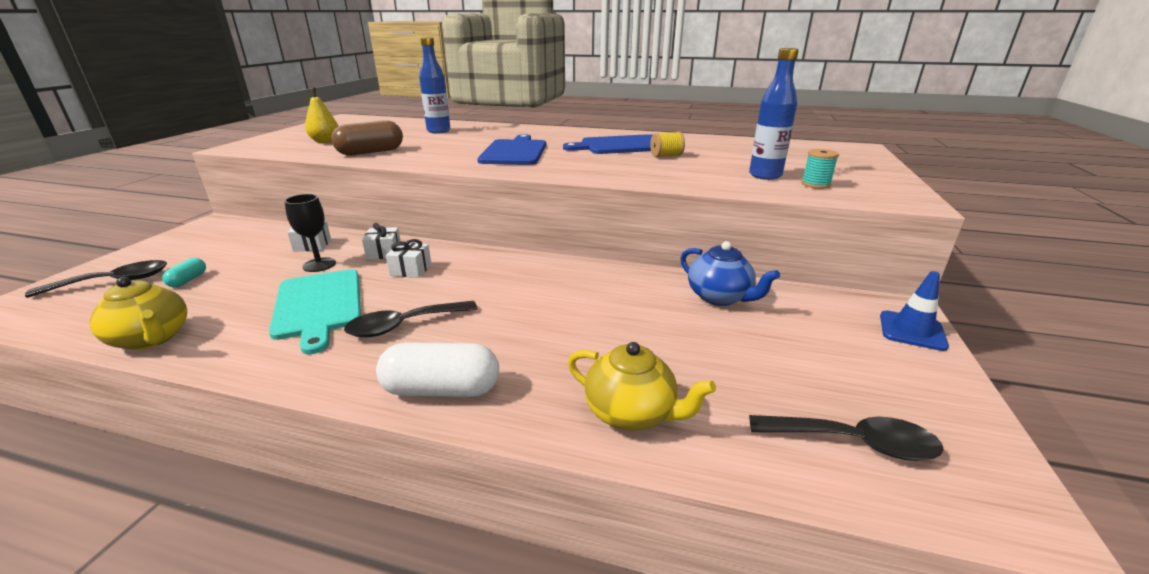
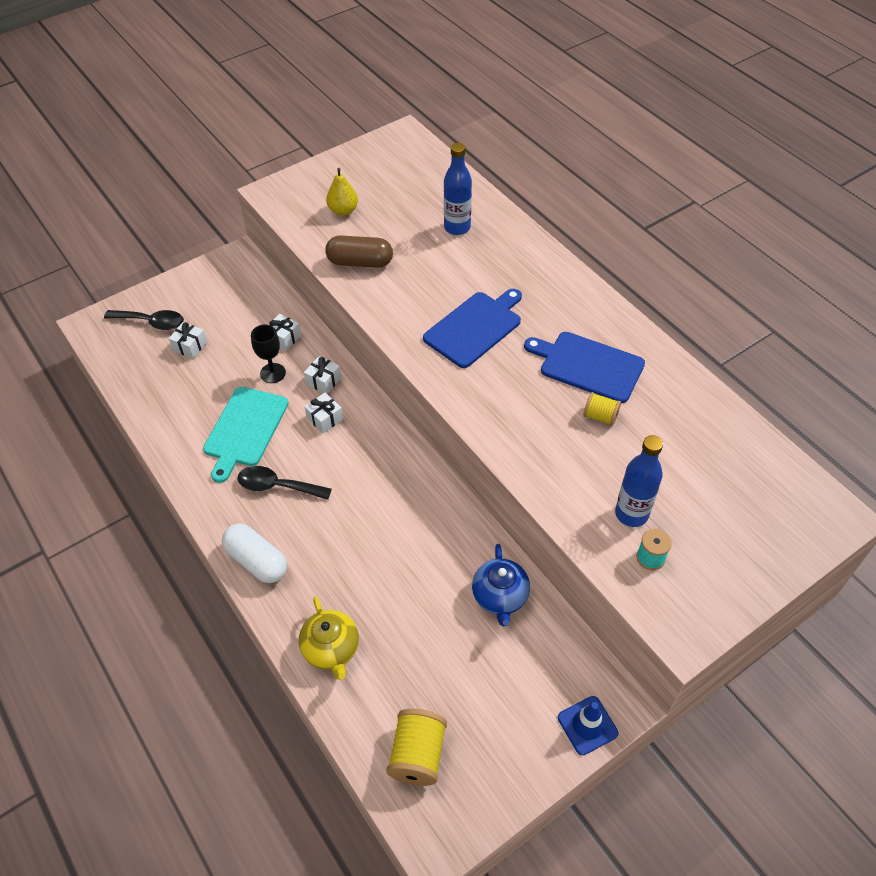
camera: 40 degrees right, 25 degrees up
(152, 339) = (149, 410): yellow teapot -> none
(188, 280) = (190, 346): turquoise capsule -> white gift
(854, 442) = (418, 754): black spoon -> yellow spool

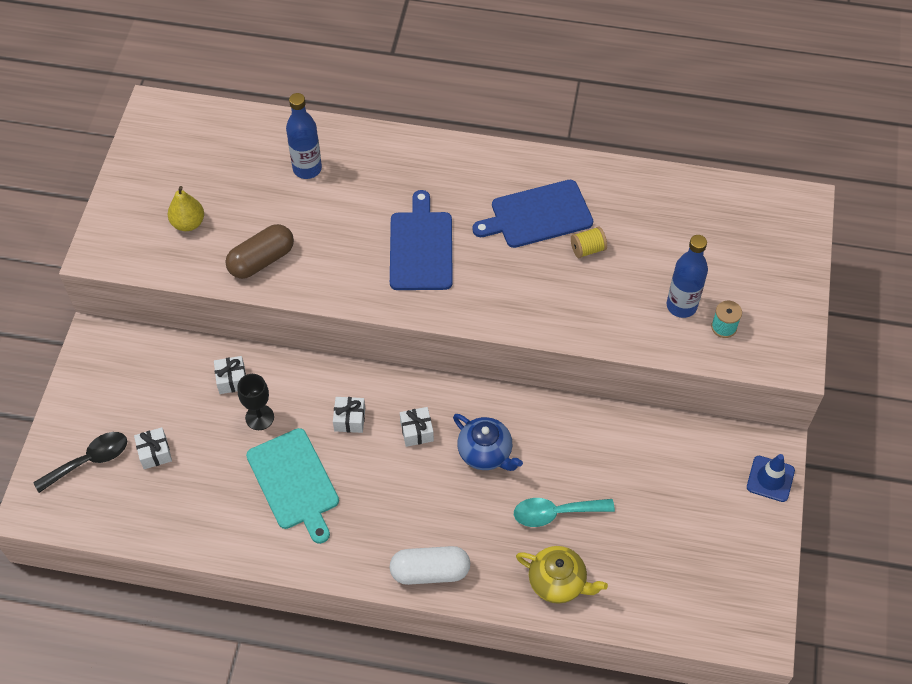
camera: 45 degrees left, 5 degrees up
(277, 486) = (376, 504): black spoon -> none
(323, 381) = (311, 389): white gift -> white gift (416, 431)
(387, 598) = (555, 513): none -> turquoise spoon
(418, 754) = (691, 595): yellow spool -> none
(500, 597) = (629, 443): blue teapot -> blue teapot (485, 453)

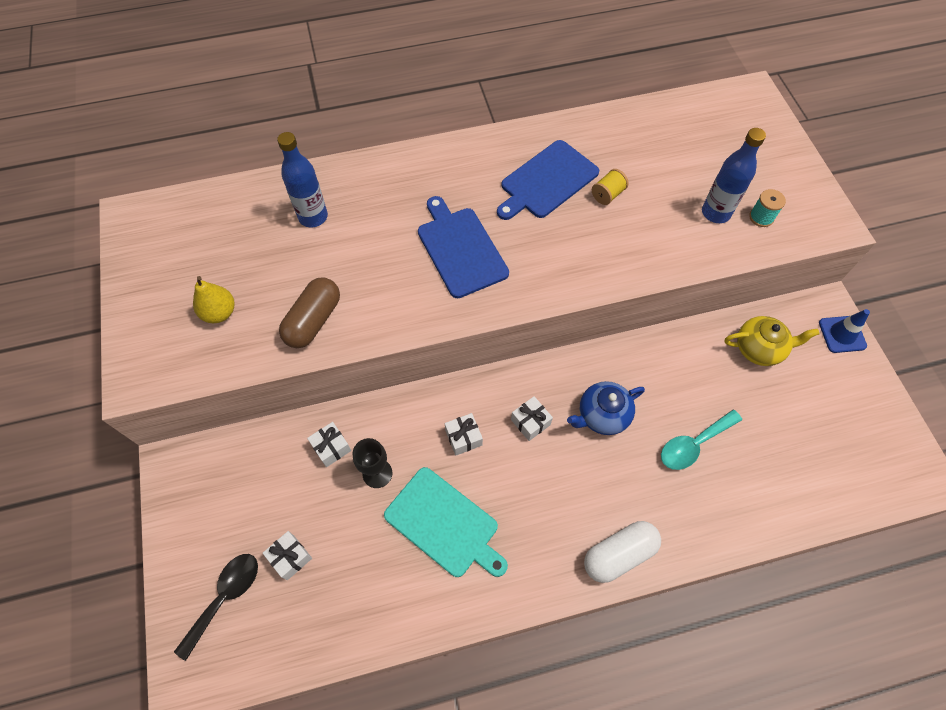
camera: 25 degrees left, 5 degrees up
(485, 453) = (602, 415): blue teapot -> blue teapot turned 135 degrees clockwise
(558, 582) = (735, 509): yellow teapot -> yellow teapot (759, 349)

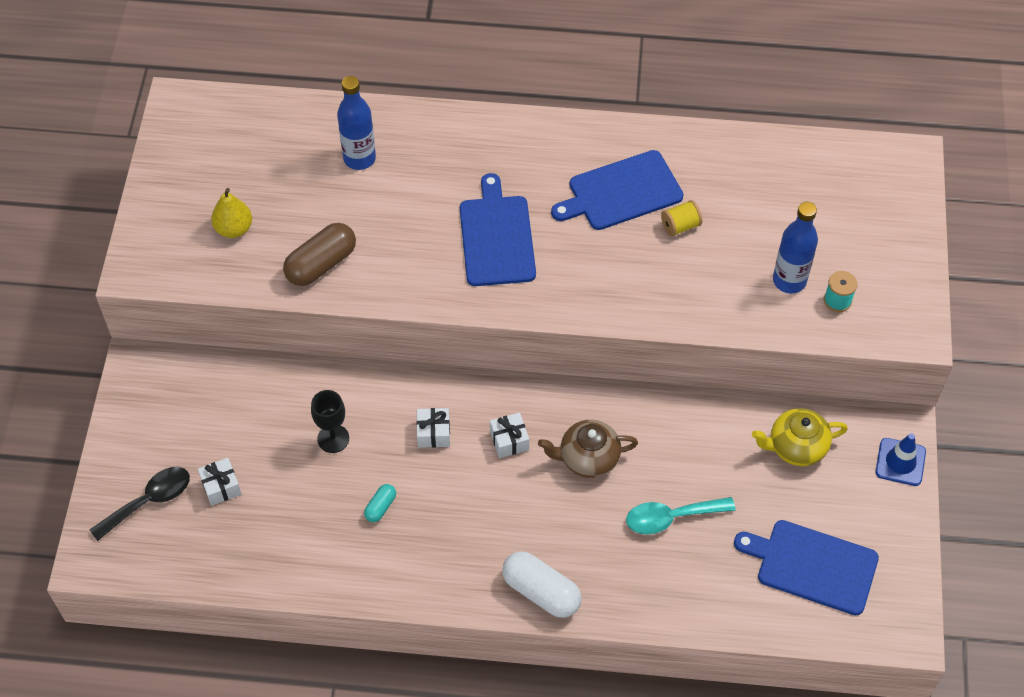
camera: 20 degrees right, 5 degrees down
(331, 447) = (297, 400): white gift -> none
(445, 524) = (380, 507): turquoise cutting board -> turquoise capsule
(602, 415) = (588, 458): blue teapot -> brown teapot
(619, 554) = (541, 591): white capsule -> white capsule turned 45 degrees clockwise
(759, 349) = (796, 447): yellow teapot -> yellow teapot turned 150 degrees clockwise
(824, 446) = (812, 566): none -> blue cutting board

